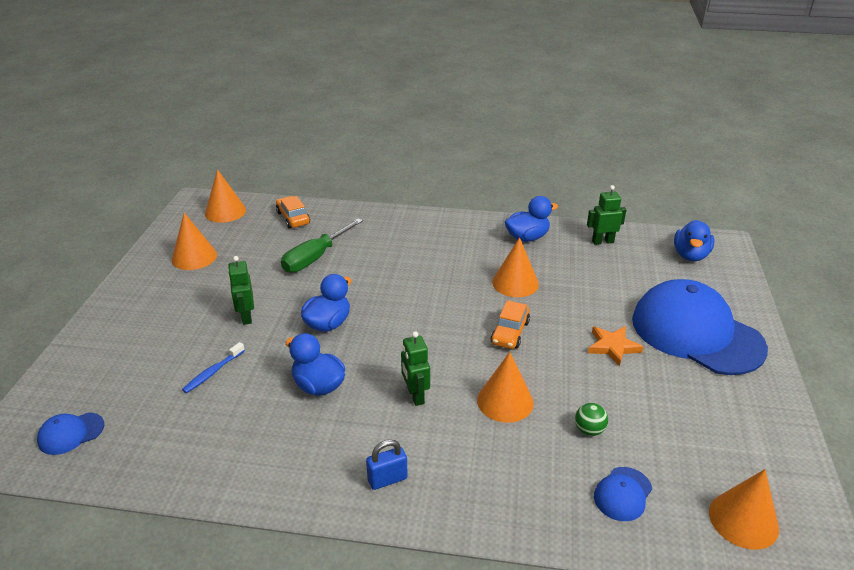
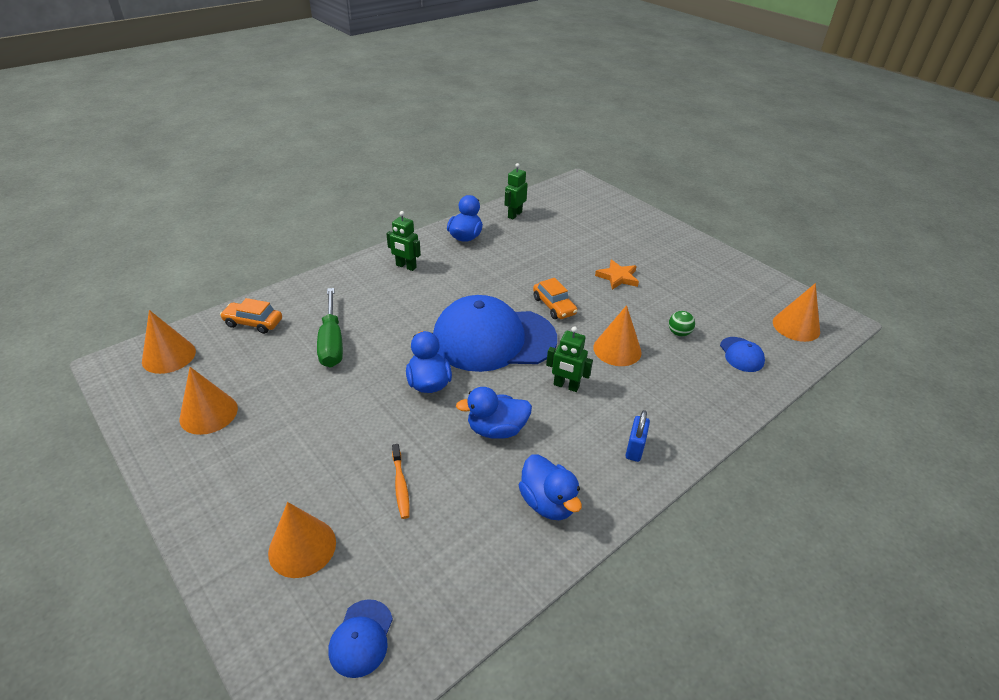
camera: 50 degrees left, 5 degrees up
(213, 372) = (400, 485): blue toothbrush -> orange toothbrush
(246, 317) = (352, 425): green robot -> green robot (406, 266)
(515, 283) = (506, 272): orange cone -> orange cone (302, 547)
(690, 255) = (573, 198): blue duck -> blue duck (548, 502)
(696, 333) = (642, 243): blue cap -> blue cap (493, 339)

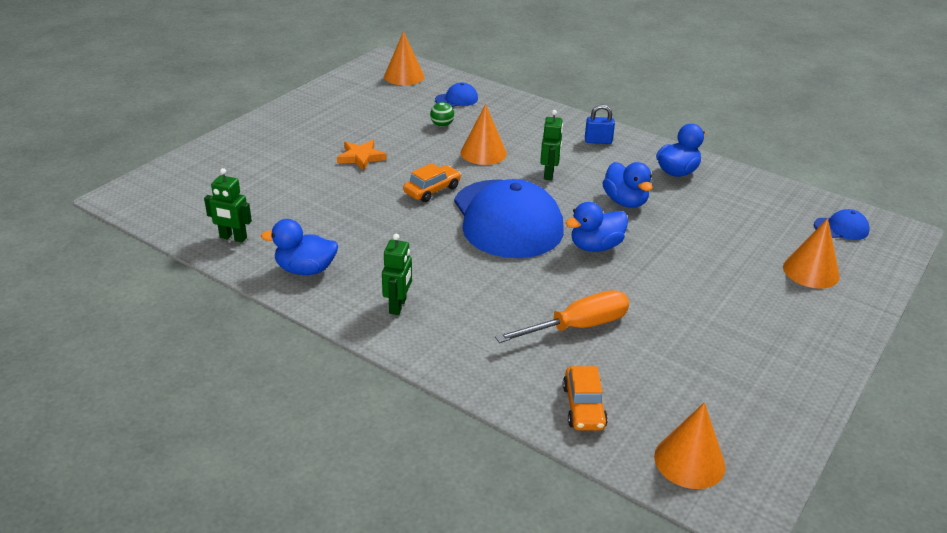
camera: 105 degrees left, 5 degrees down
(208, 413) = (740, 381): orange cone -> none
(332, 342) = (578, 326): green screwdriver -> orange screwdriver
(400, 485) = (718, 238): orange toothbrush -> none

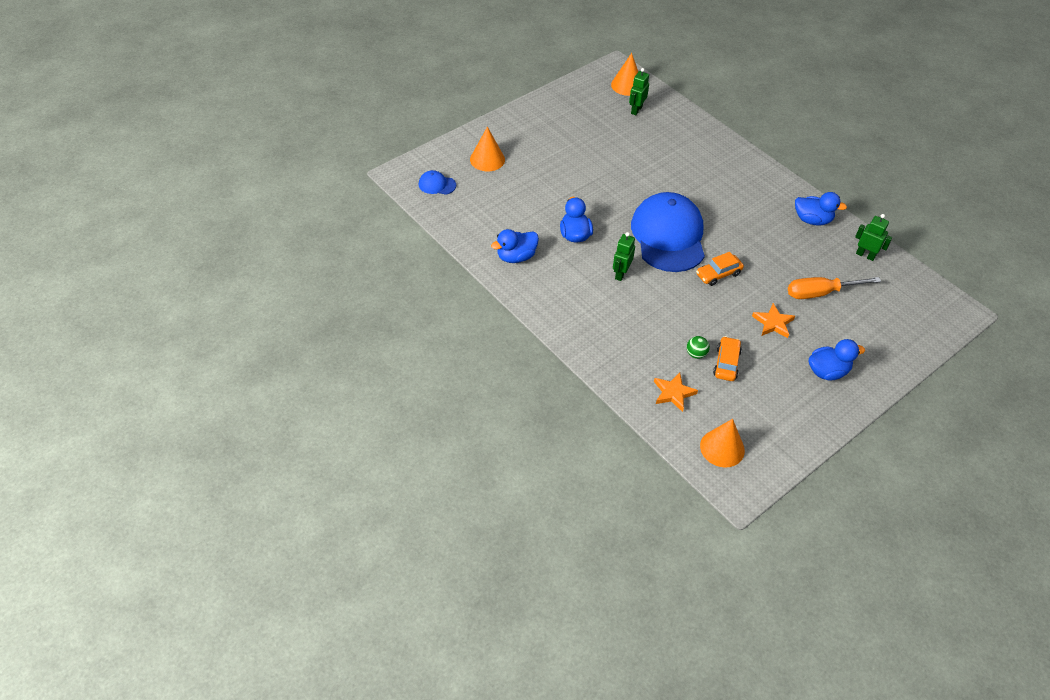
camera: 165 degrees left, 15 degrees up
(398, 306) = (754, 184): green robot -> green robot (636, 110)
(456, 99) = (673, 393): blue cap -> orange star
(483, 153) = (667, 309): orange cone -> none
(578, 326) = (651, 153): orange screwdriver -> orange screwdriver (820, 293)
(583, 407) = (666, 114): orange car -> orange car (726, 363)
(595, 246) = (615, 202): blue duck -> blue duck (827, 371)
(598, 141) = (562, 305): blue padlock -> none

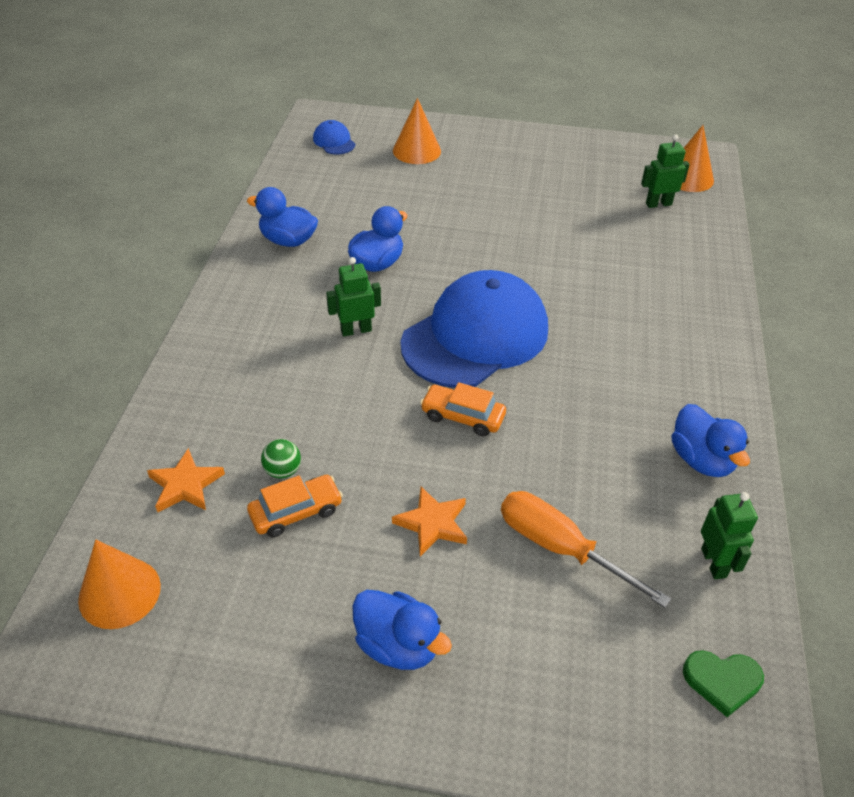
camera: 50 degrees right, 5 degrees down
(917, 292) = (722, 681): none -> green heart

